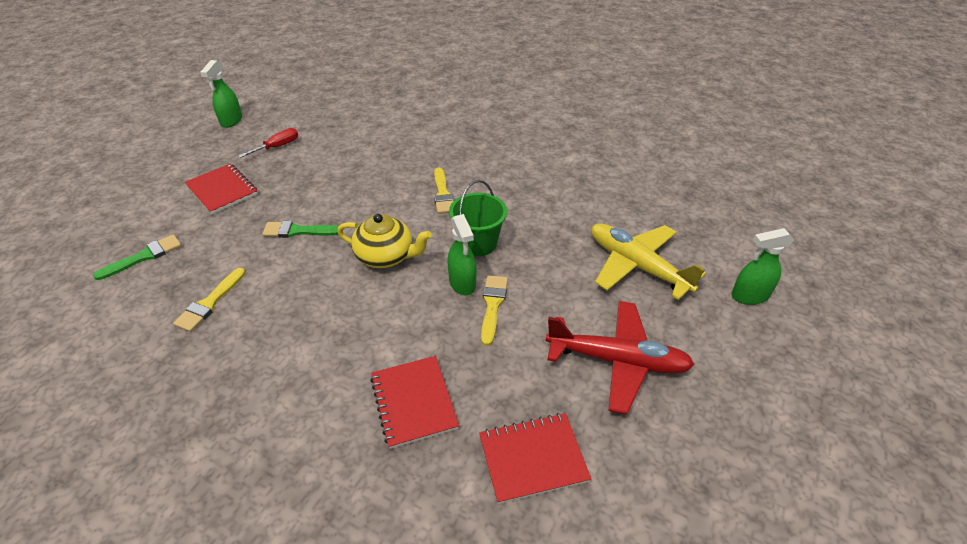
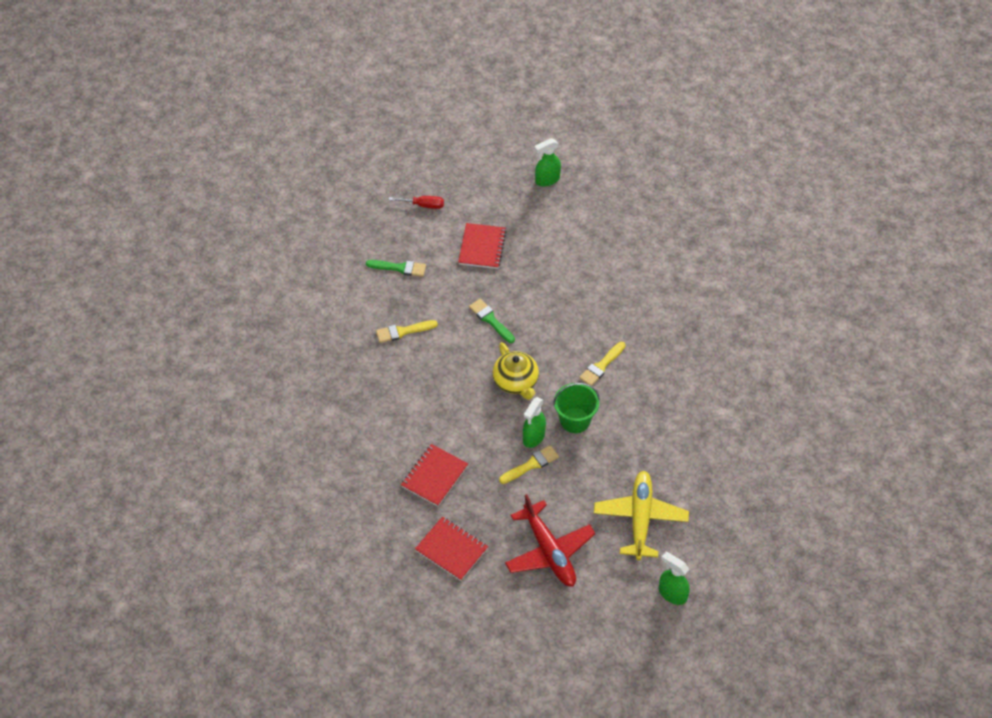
camera: 50 degrees right, 10 degrees up
(277, 147) = (550, 233): red screwdriver -> red screwdriver (423, 205)

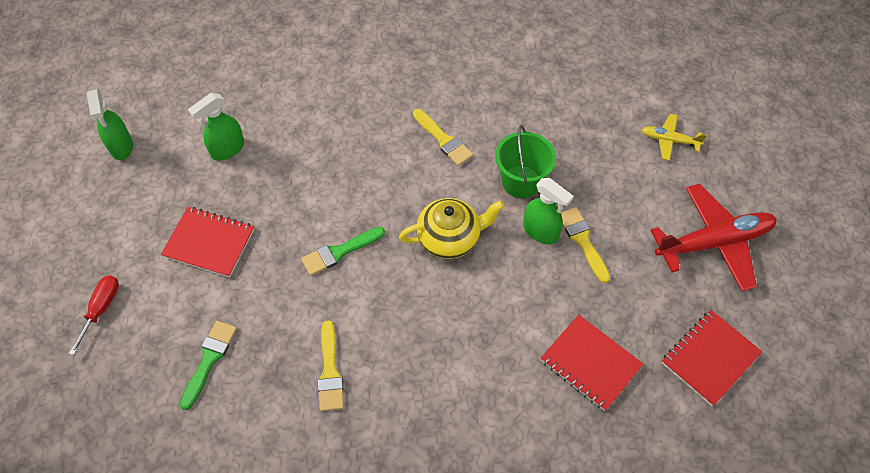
camera: 80 degrees left, 5 degrees up
(640, 518) = (669, 140): yellow plane -> yellow plane, size x0.50
(672, 594) = (770, 129): green spray bottle -> green spray bottle (227, 149)

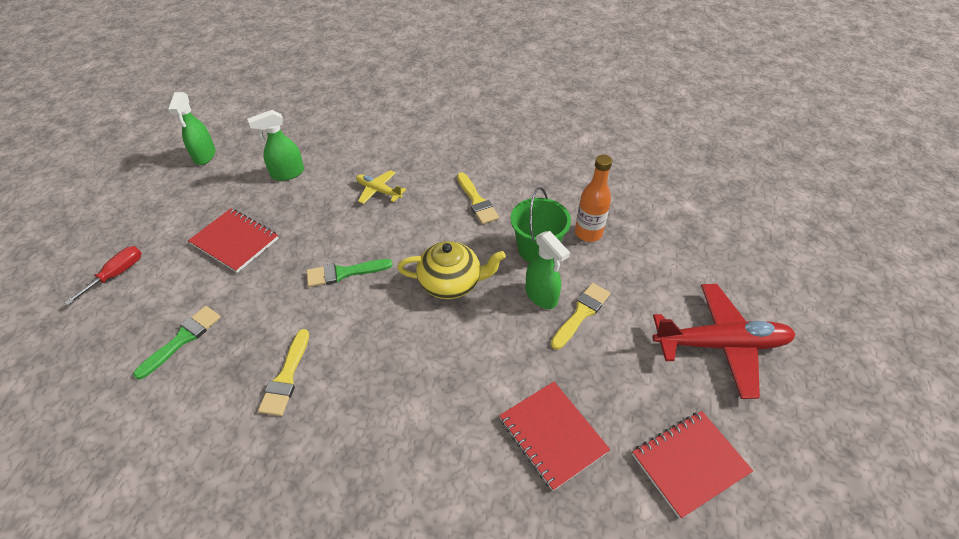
camera: 15 degrees right, 10 degrees down
(565, 152) = (588, 233): none -> orange bottle
(583, 241) = (581, 313): yellow brush -> yellow brush turned 45 degrees clockwise
(669, 140) = (695, 242): yellow plane -> yellow plane (378, 191)

